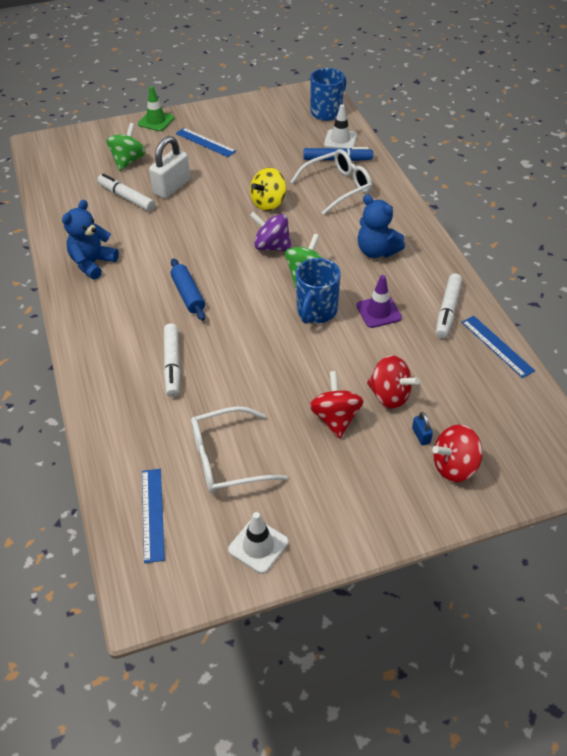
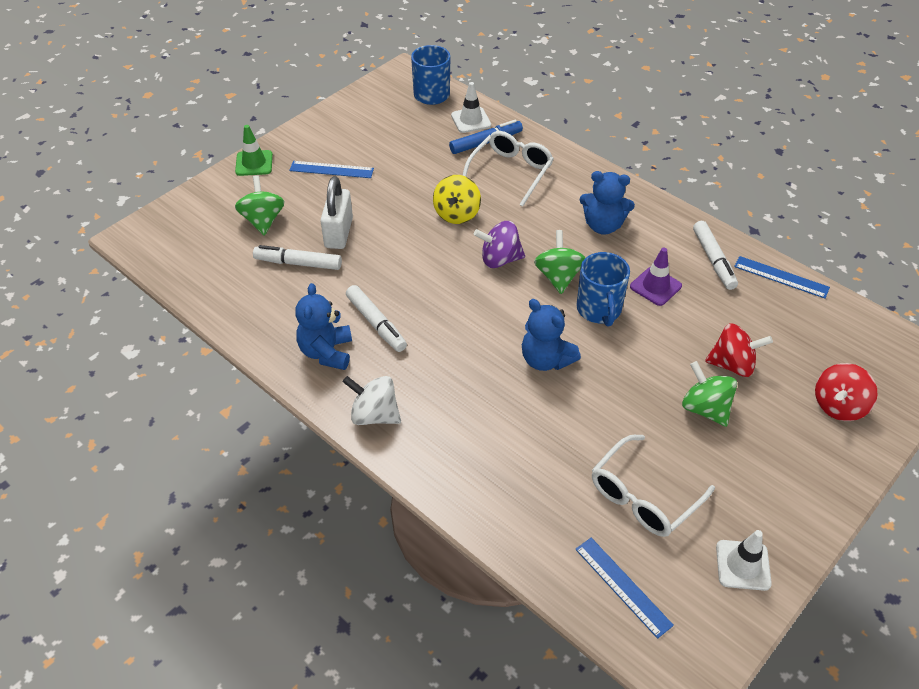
camera: 30 degrees left, 0 degrees up
(87, 318) = (374, 415): none -> white spinning top
(172, 364) = (508, 425): white marker -> white marker (376, 323)
(188, 295) = (459, 345): blue rolling pin -> none
(242, 330) = (546, 360): none -> blue teddy bear
(335, 418) = (705, 408): red spinning top -> green spinning top
(421, 435) = (789, 390): blue padlock -> none

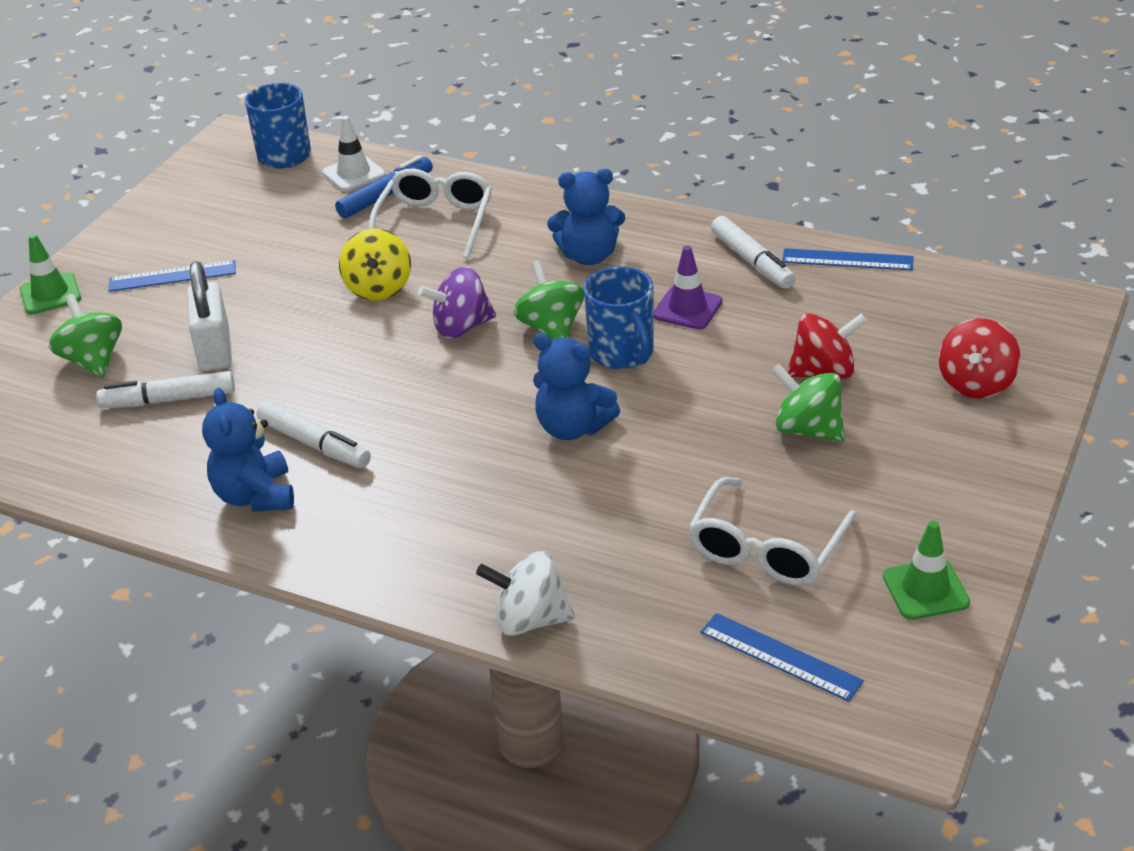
camera: 15 degrees left, 10 degrees down
(374, 415) = (356, 552): white spinning top -> white spinning top (529, 619)
(743, 565) = (925, 590): white traffic cone -> green traffic cone

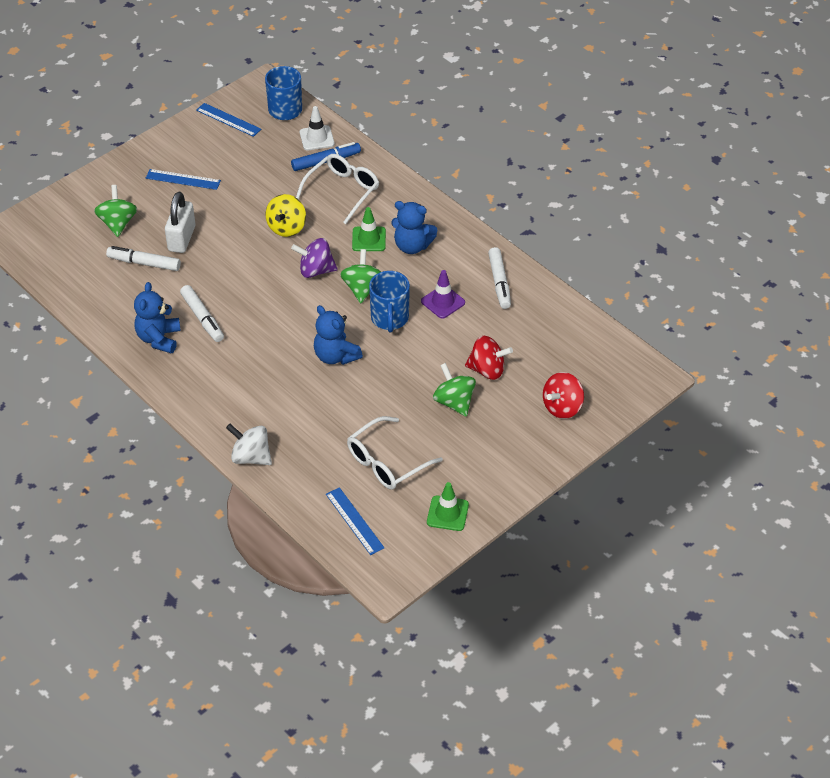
camera: 20 degrees right, 10 degrees up
(50, 294) = (115, 169): green traffic cone -> green traffic cone (369, 239)
(847, 260) = (553, 301): blue ruler -> blue ruler (228, 120)

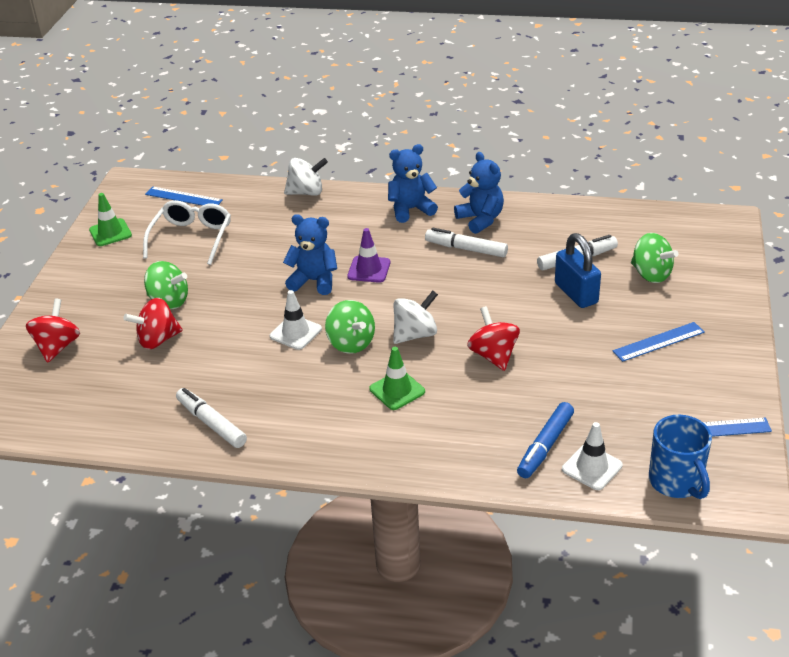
camera: 145 degrees right, 10 degrees down
(182, 238) = (576, 293): white padlock -> blue padlock
(287, 228) = (493, 355): yellow spinning top -> red spinning top
(315, 270) = (415, 334): purple spinning top -> white spinning top
(342, 191) = (484, 423): white glasses -> none
(389, 318) = (295, 332): blue mug -> white traffic cone
(412, 246) = (343, 409): blue teddy bear -> blue teddy bear (410, 209)
(443, 302) = (256, 373): purple traffic cone -> purple traffic cone (369, 269)

